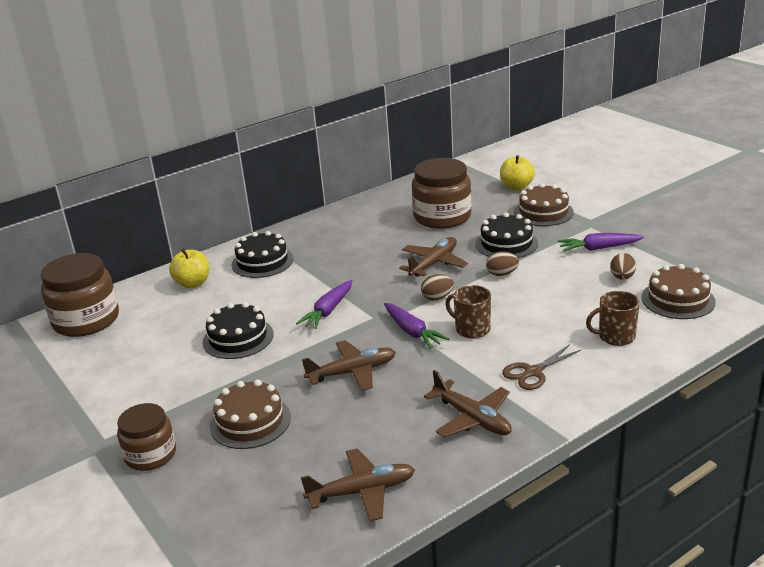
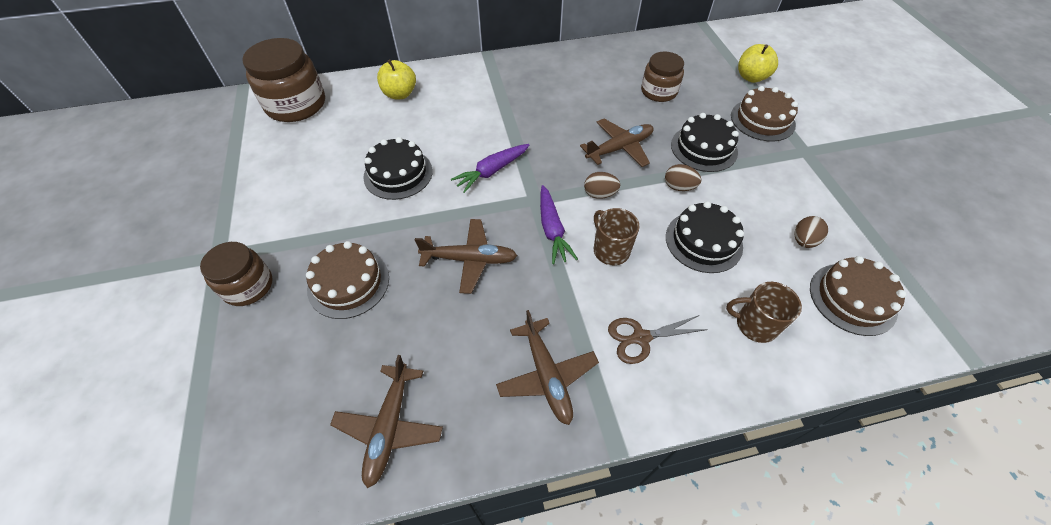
camera: 20 degrees right, 25 degrees up
(262, 262) = (470, 90): black cake -> black cake (703, 241)
(362, 491) = (389, 427): brown plane -> brown plane turned 90 degrees clockwise
(442, 217) = (658, 91): brown jar -> brown jar, size x0.63
(599, 248) = (797, 190): purple carrot -> none

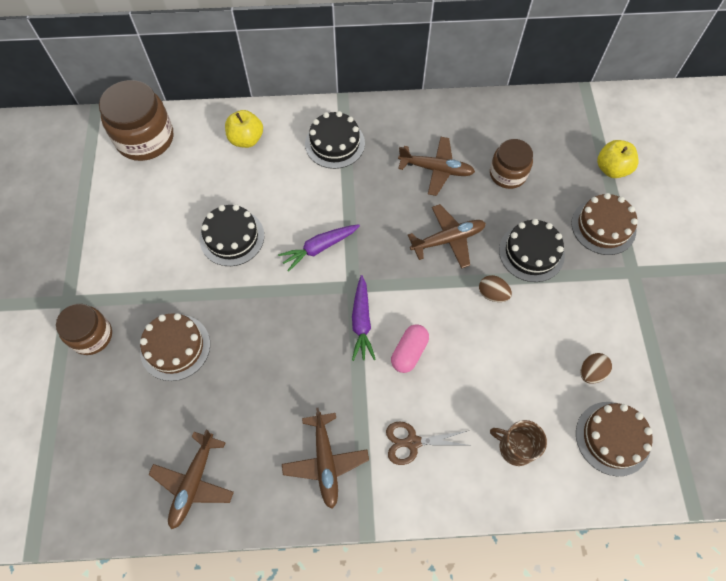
camera: 10 degrees right, 10 degrees up
(469, 259) = (282, 341): brown plane -> brown plane (436, 169)
(599, 194) = (415, 290): brown egg -> none
(610, 250) = (409, 352): brown mug -> pink capsule
(703, 241) = (497, 357): black cake -> black cake (335, 143)

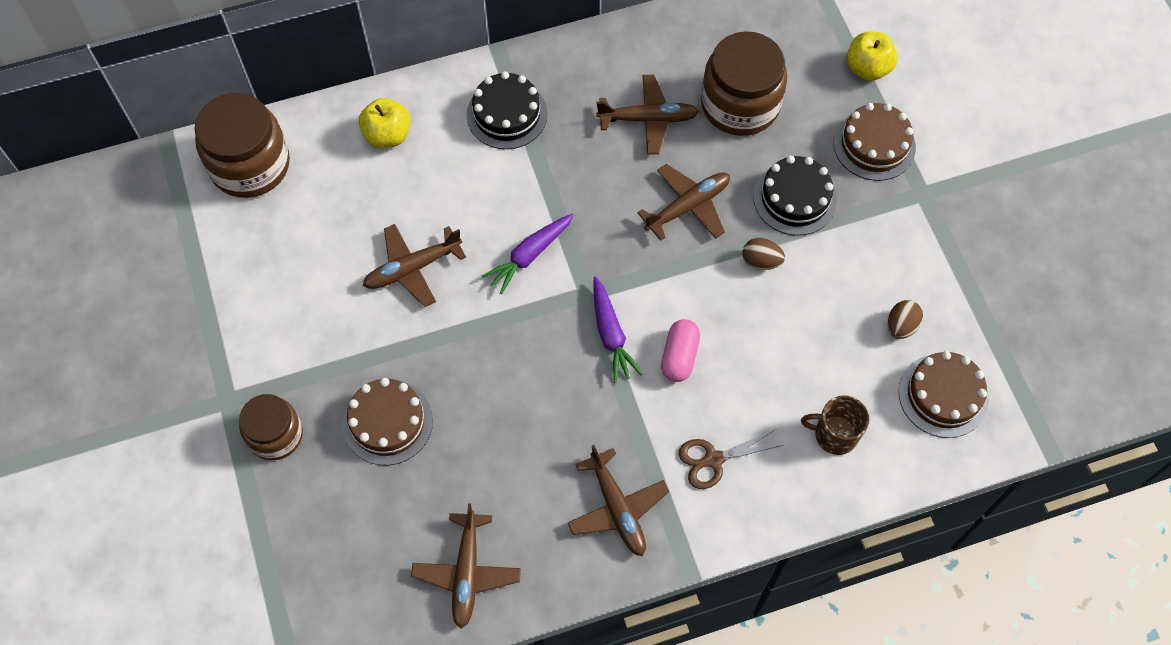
camera: 15 degrees left, 0 degrees up
(232, 237) = (412, 268): black cake -> brown plane
(507, 174) = (740, 104): brown jar -> brown jar, size x1.60

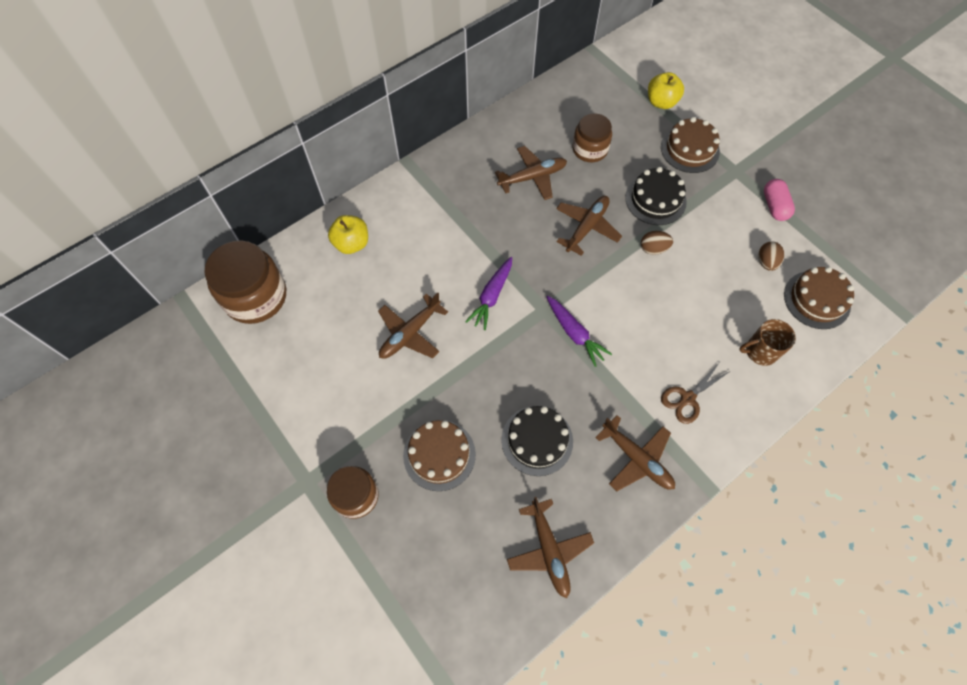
camera: 20 degrees left, 0 degrees up
(507, 114) = (432, 203): black cake -> black cake (537, 440)
(679, 356) = (629, 332): pink capsule -> pink capsule (774, 206)
(740, 104) = (590, 149): brown jar -> brown jar, size x0.63

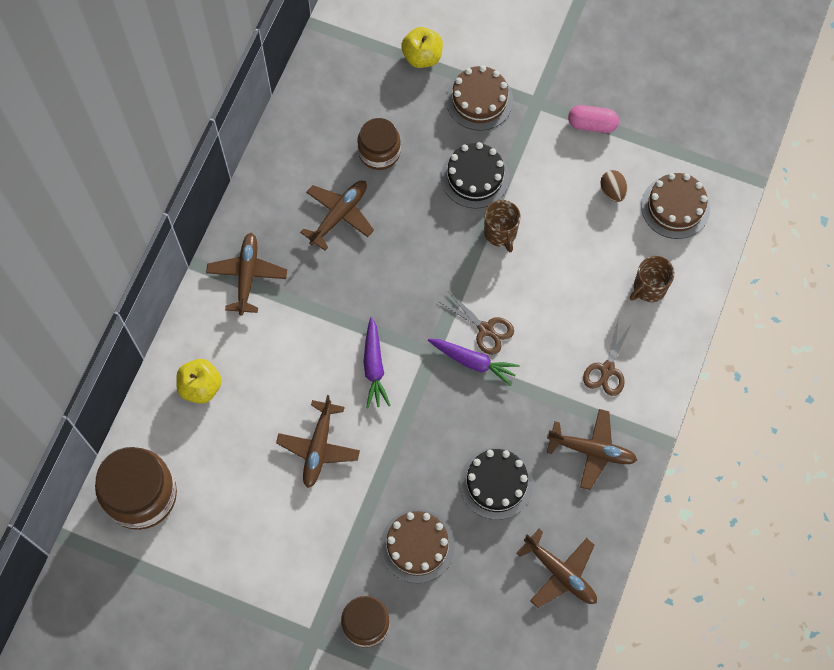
camera: 30 degrees left, 5 degrees up
(587, 227) = (424, 244): brown plane -> brown plane (247, 276)
(599, 313) = (485, 329): none -> brown scissors
(653, 249) = (500, 233): brown egg -> brown mug
(774, 206) = (592, 124): pink capsule -> pink capsule turned 45 degrees counterclockwise

